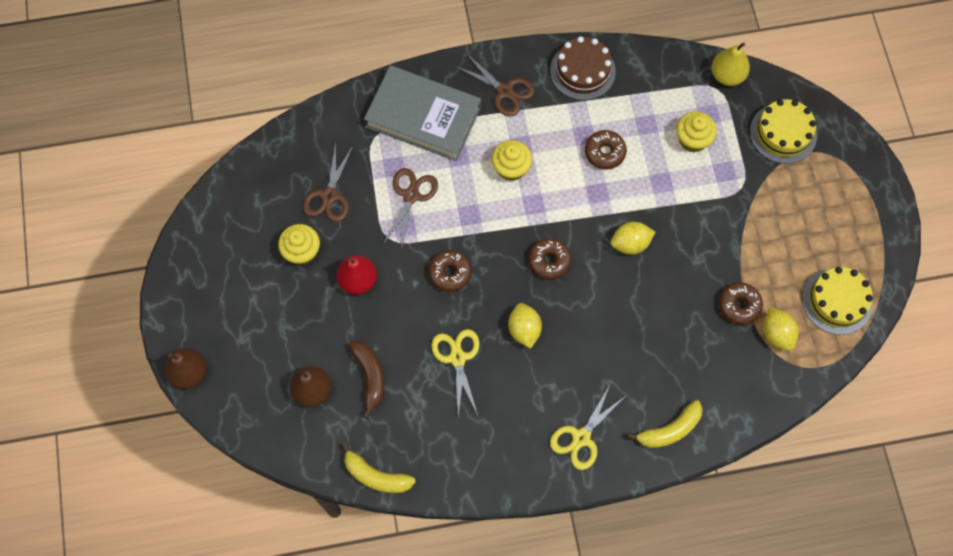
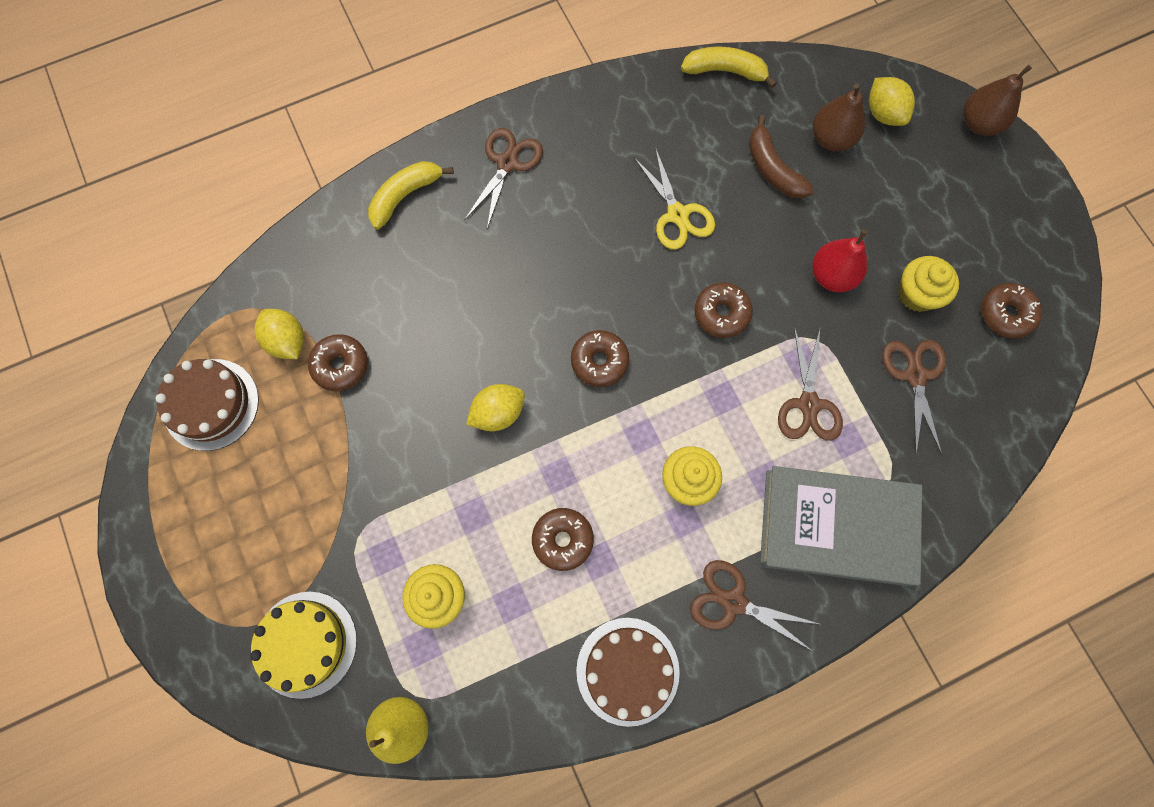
camera: 165 degrees right, 5 degrees up
(245, 221) = (1005, 314): none -> brown donut
(524, 330) = (607, 267): yellow lemon -> yellow lemon (883, 114)
(581, 438) = (507, 163): yellow scissors -> brown scissors
(837, 301) = (211, 404): yellow cake -> brown cake

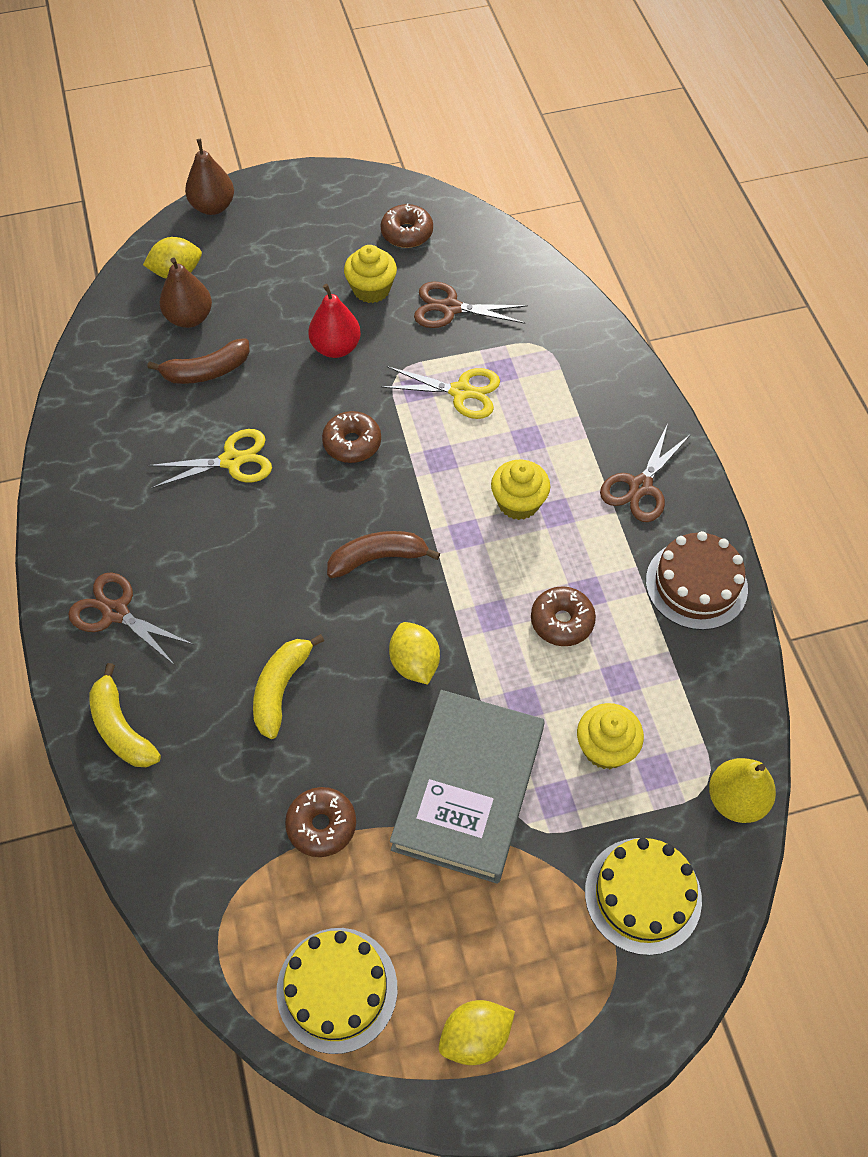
camera: 80 degrees left, 15 degrees down
(211, 404) = (337, 989): brown cake -> yellow cake
(287, 341) = (275, 886): yellow lemon -> yellow lemon (475, 1037)
(599, 361) = (378, 558): brown donut -> brown banana
(725, 71) = (78, 389): yellow banana -> yellow banana (281, 689)
(809, 404) = (461, 392): brown scissors -> yellow scissors
(836, 527) = (581, 395): grey book -> grey book (468, 789)

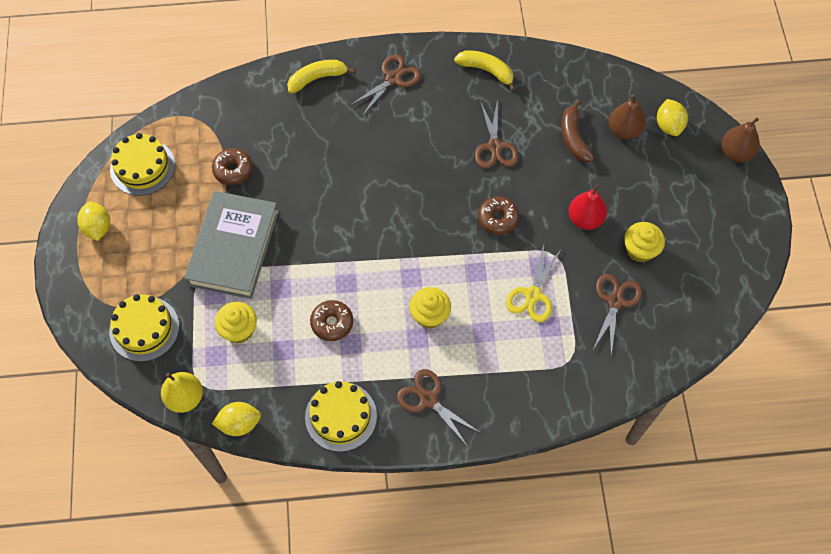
camera: 100 degrees right, 5 degrees up
(232, 460) = (495, 146): yellow scissors -> brown scissors
(281, 689) = (322, 158): yellow banana -> yellow banana (486, 71)
(378, 558) = (402, 222): brown banana -> none
(407, 233) = (698, 283): brown donut -> none
(414, 663) = (322, 232): yellow lemon -> yellow lemon (239, 423)
(468, 789) = (233, 248): grey book -> grey book turned 75 degrees clockwise
(696, 584) = (341, 416): brown cake -> yellow cake

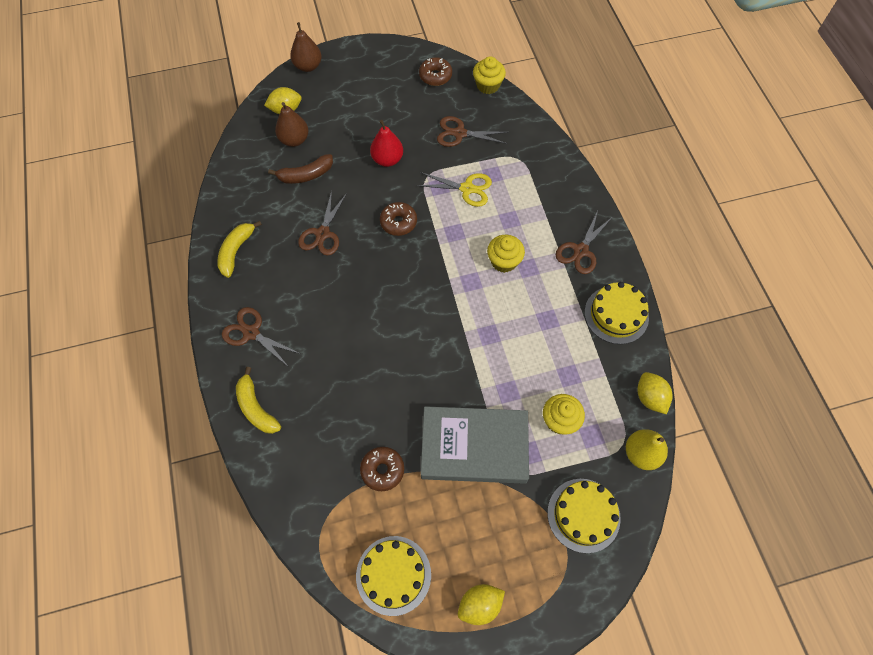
camera: 100 degrees left, 0 degrees up
(332, 323) = (532, 338): brown donut -> brown donut (435, 76)
(495, 146) = (323, 234): brown scissors -> brown scissors turned 120 degrees clockwise
(640, 250) = (409, 121): yellow cupcake -> yellow cupcake (488, 85)

